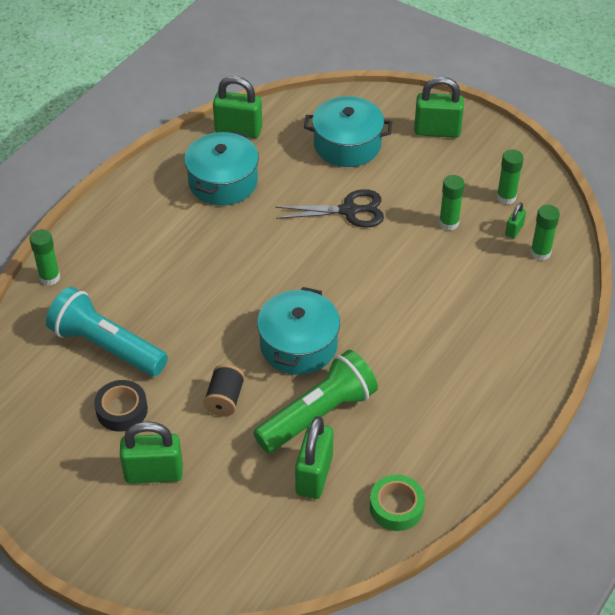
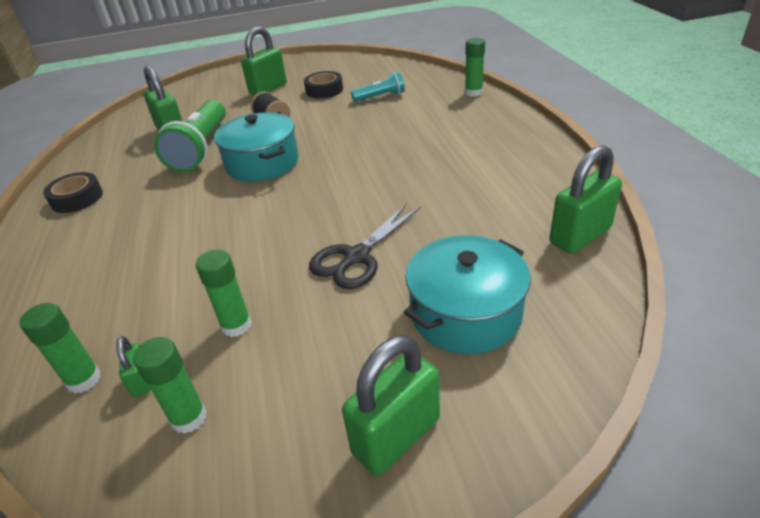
camera: 135 degrees right, 10 degrees down
(107, 346) = (380, 97): turquoise flashlight -> turquoise flashlight, size x0.53
(223, 182) = (497, 195): turquoise pot -> none
(396, 507) = (99, 150): green tape -> none
(460, 434) = (77, 198): none -> black tape

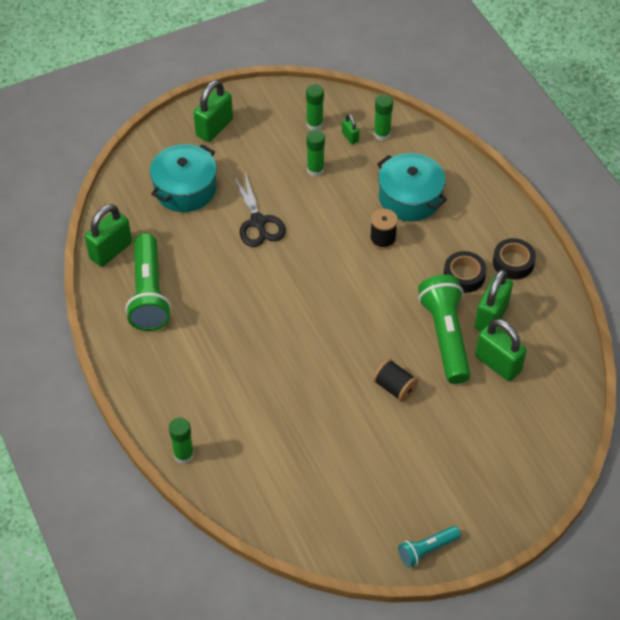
camera: 165 degrees right, 15 degrees up
(201, 227) = (382, 239): none -> black spool
(262, 163) = (372, 317): turquoise pot -> turquoise pot (410, 198)
(268, 89) = (436, 463): green padlock -> green padlock (491, 316)
(324, 90) = (362, 460): black tape -> black tape (464, 275)
(356, 257) = (258, 222): black scissors -> black scissors turned 135 degrees clockwise
(380, 97) = (289, 444): turquoise flashlight -> turquoise flashlight (427, 550)
(517, 190) = (148, 293): none -> green flashlight

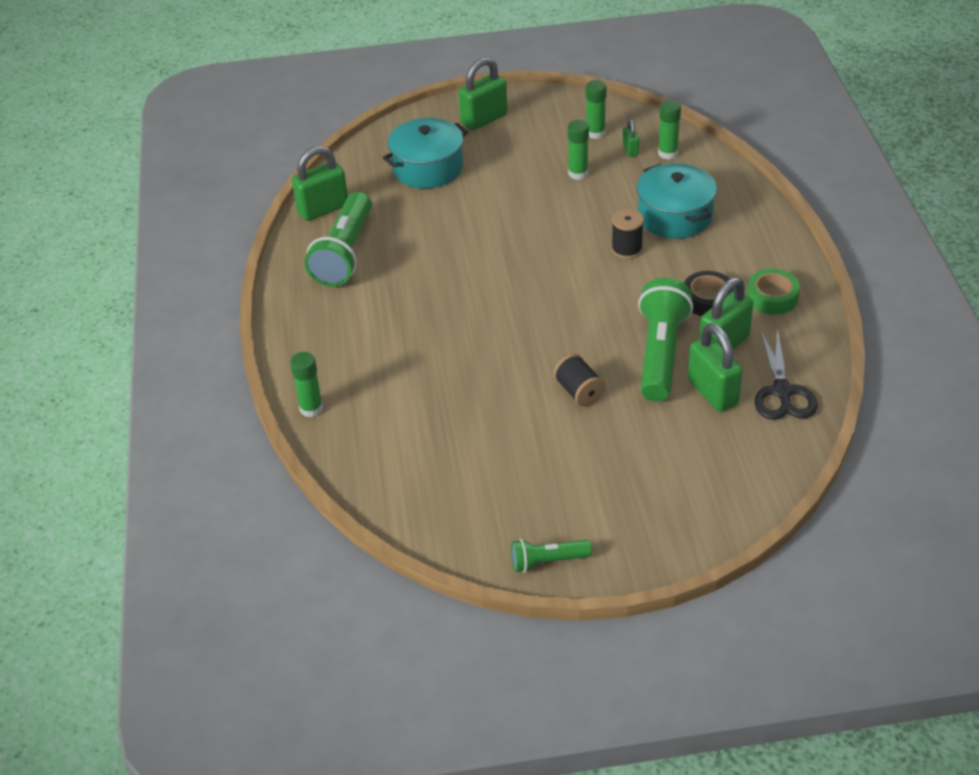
camera: 20 degrees right, 10 degrees down
(258, 222) = (493, 210): black scissors -> black scissors (782, 392)
(427, 550) = (547, 561): turquoise flashlight -> green flashlight
(513, 262) = (772, 297): black tape -> green tape

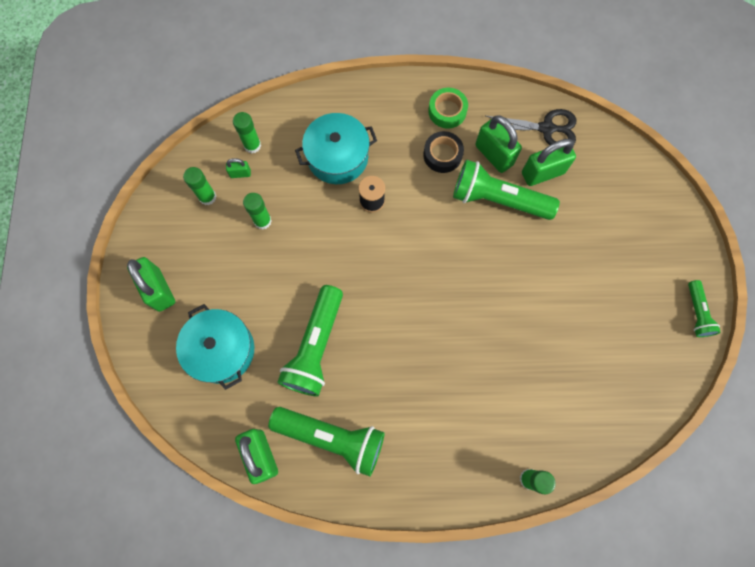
camera: 85 degrees left, 30 degrees up
(442, 229) = (315, 346): none -> green flashlight
(579, 392) = (532, 264): black spool -> none

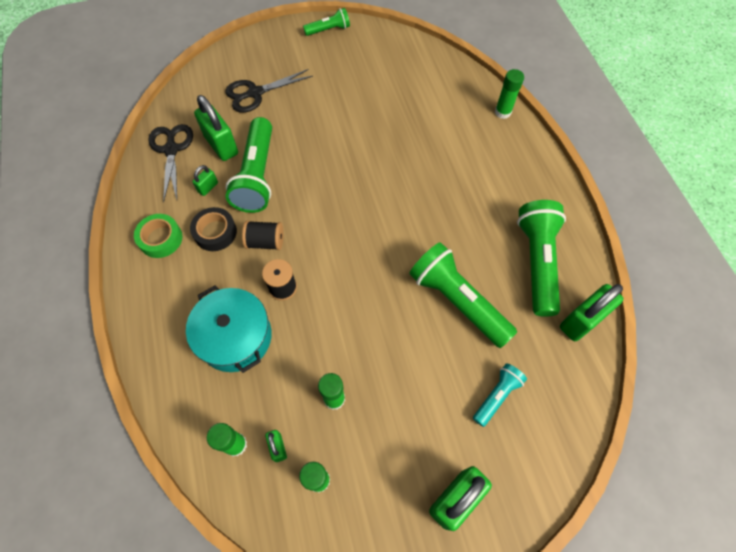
camera: 105 degrees left, 10 degrees down
(221, 350) = (497, 396): turquoise pot -> turquoise flashlight
(315, 346) = (457, 301): green flashlight -> green flashlight turned 135 degrees counterclockwise
(421, 195) = (265, 242): none -> black spool
(494, 155) = (208, 187): green padlock -> green padlock, size x0.49
(607, 215) = (255, 93): none -> black scissors

